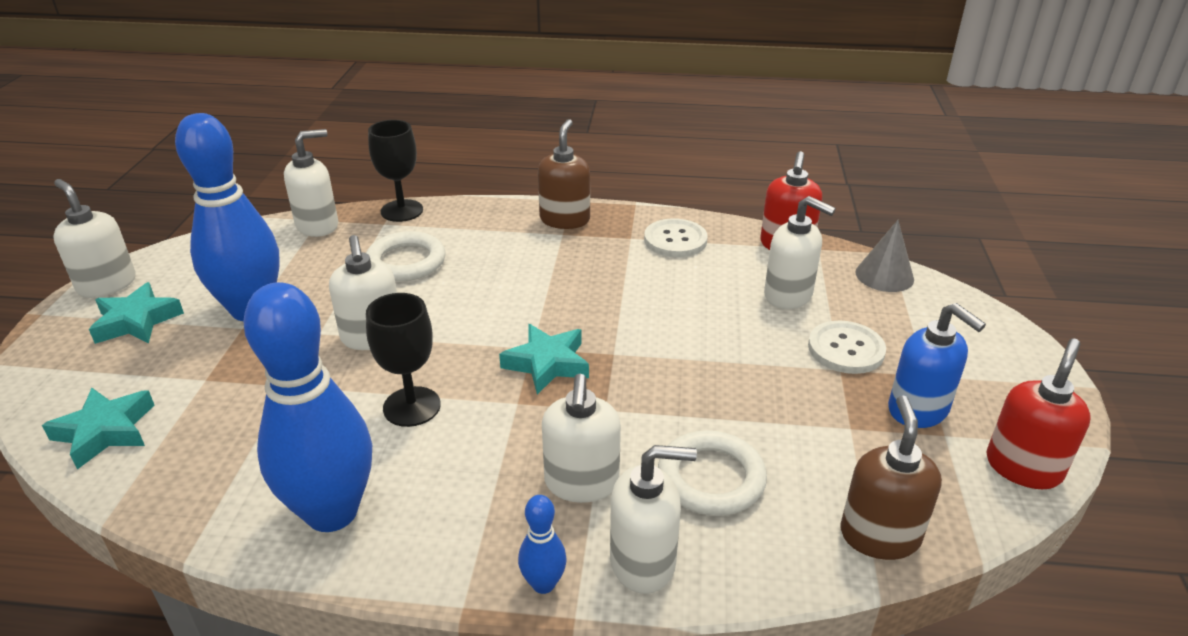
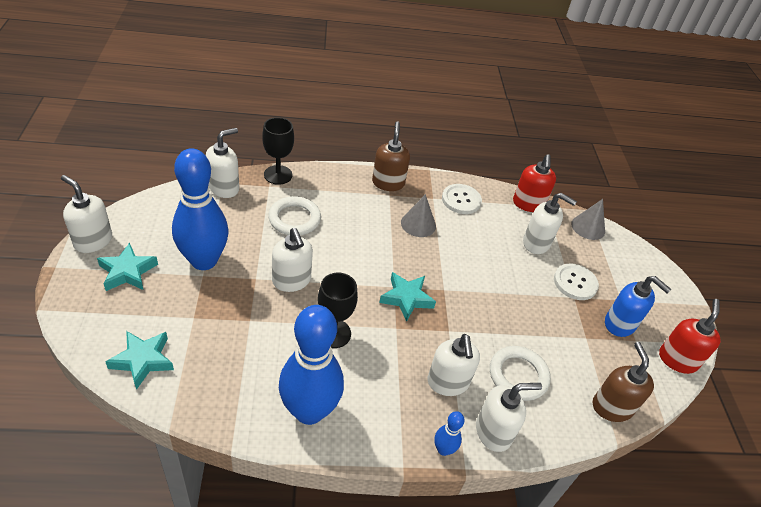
camera: 15 degrees left, 10 degrees up
(596, 269) = (418, 224): none -> grey cone

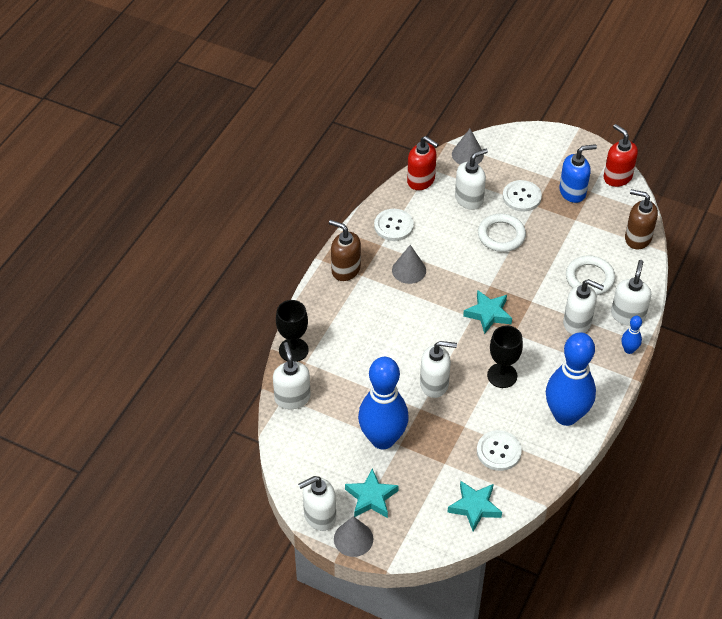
camera: 55 degrees left, 5 degrees up
(71, 272) = (353, 539): none -> grey cone
(228, 360) = (498, 451): none -> white button
(294, 219) = (360, 357): white ring -> white ring (501, 235)

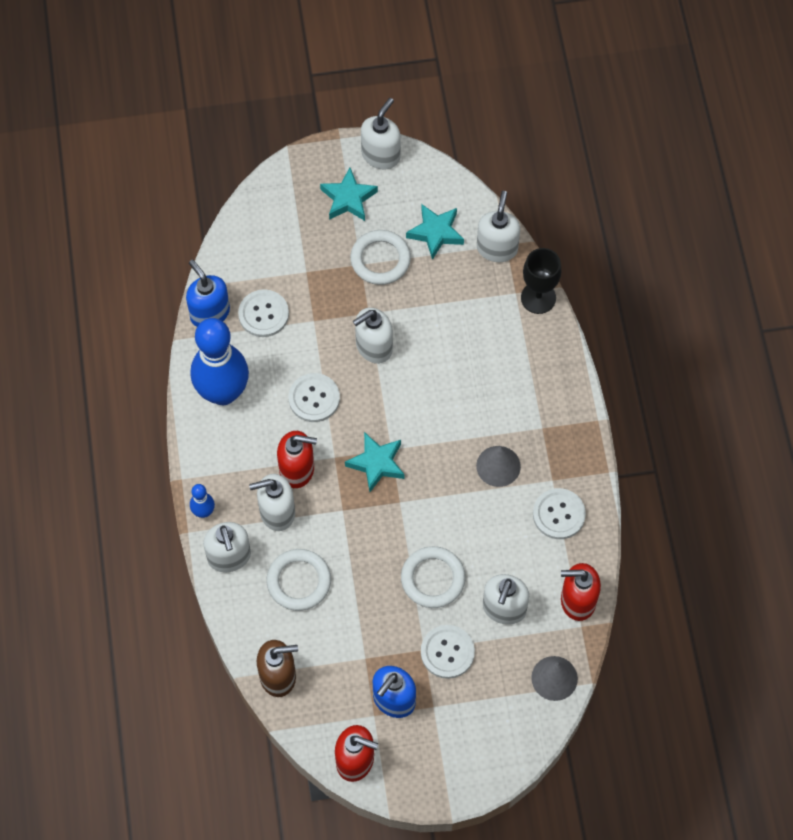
camera: 145 degrees right, 15 degrees up
(292, 398) = (497, 248): white soap dispenser -> white soap dispenser turned 120 degrees counterclockwise
(345, 269) = (564, 423): brown soap dispenser -> none
(353, 539) = (336, 153): grey cone -> none
(382, 439) = (380, 259): blue bowling pin -> white ring
(474, 507) = (249, 246): turquoise star -> turquoise star (436, 233)
(502, 375) = (314, 398): black goblet -> white button
(539, 476) = (209, 313): none -> blue soap dispenser
(545, 339) = (297, 469): none -> red soap dispenser

